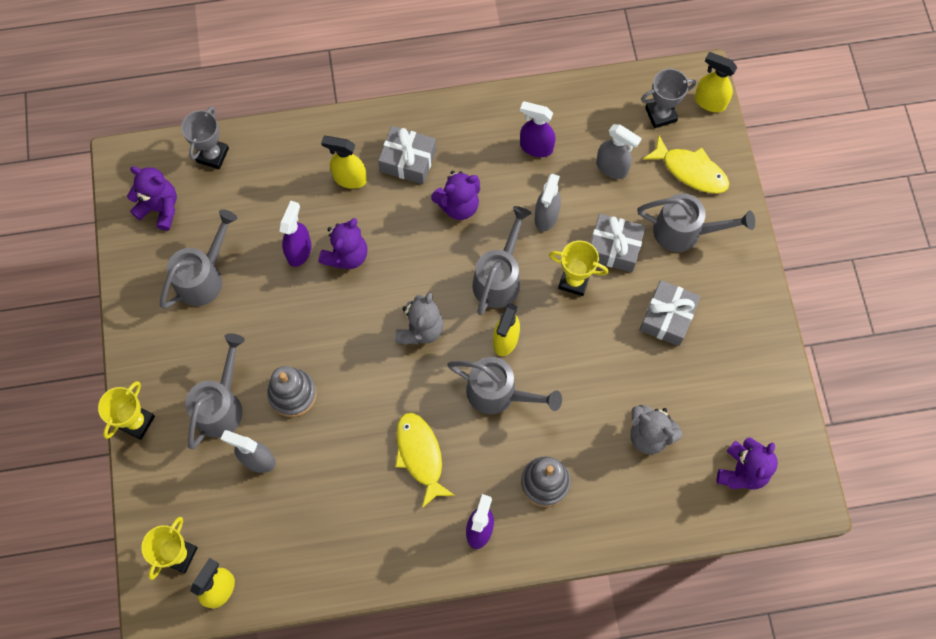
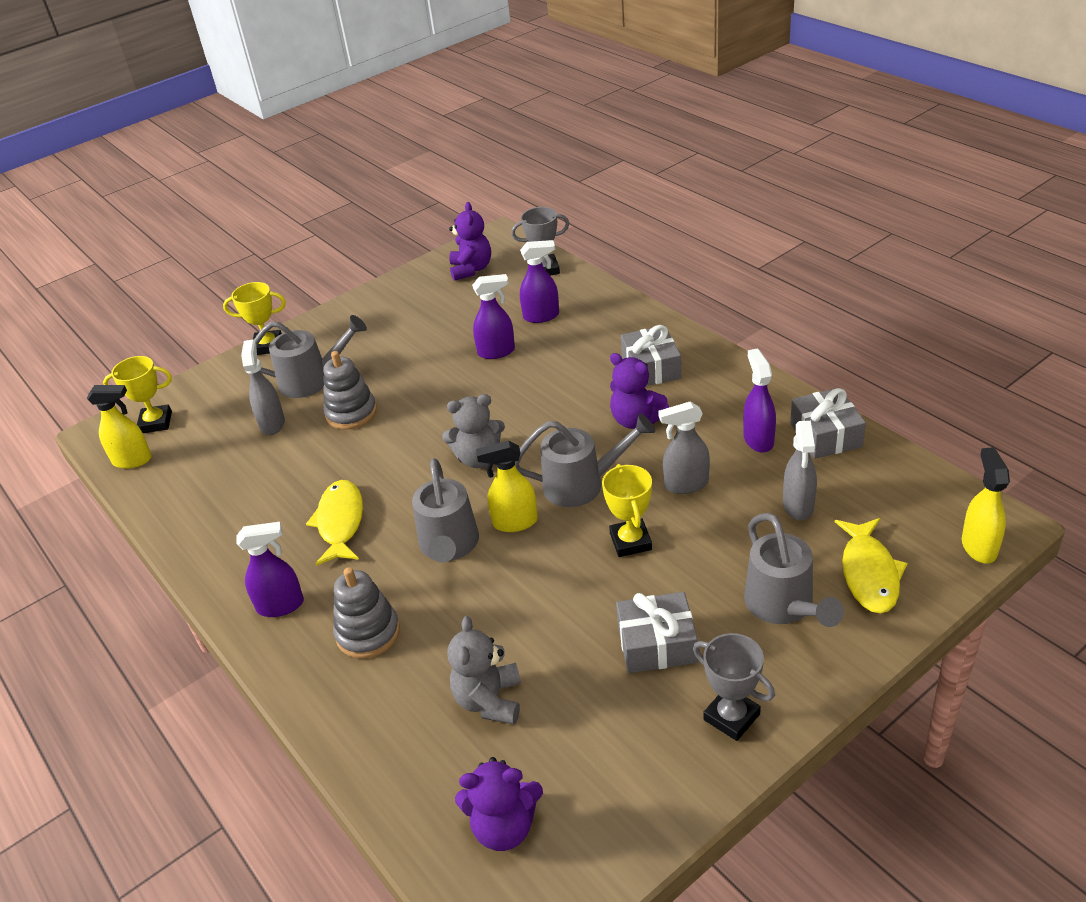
camera: 65 degrees right, 30 degrees down
(204, 277) = (427, 317): grey watering can -> none
(278, 194) = (541, 316): none -> purple spray bottle
(346, 255) = (517, 379): purple teddy bear -> none
(349, 178) = (596, 345): yellow spray bottle -> none
(420, 455) = (340, 522): yellow fish -> yellow fish turned 45 degrees counterclockwise
(614, 248) = (702, 554): grey gift -> grey gift (825, 435)
(661, 114) = (910, 513): grey trophy -> grey trophy (731, 717)

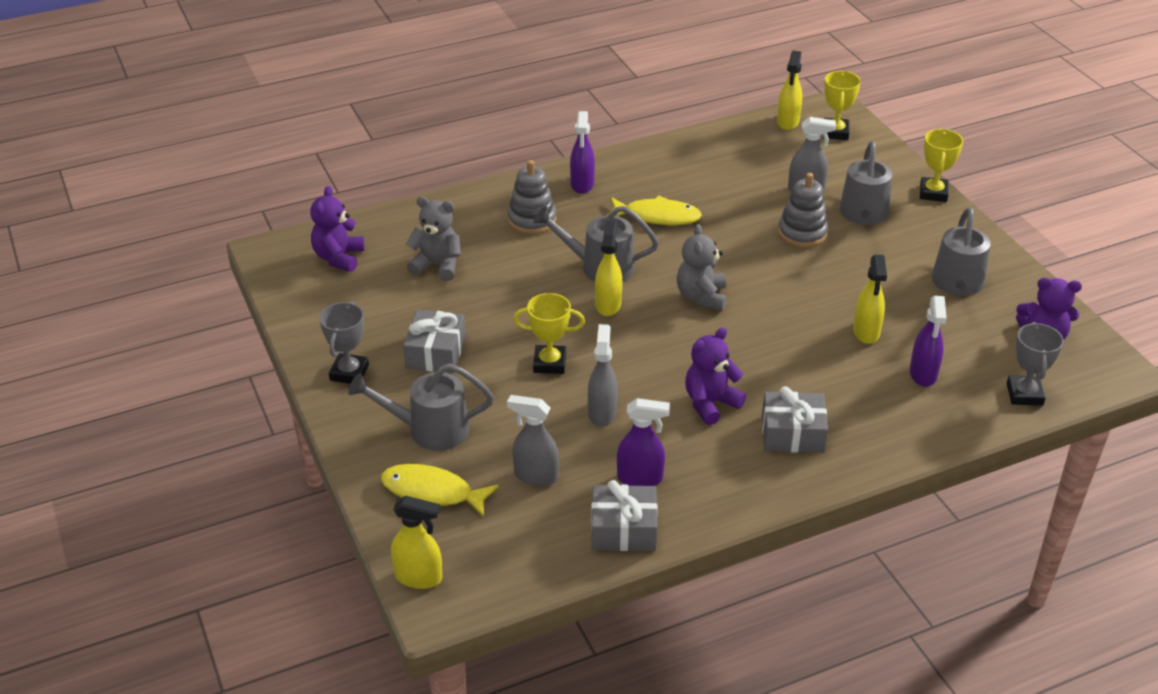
camera: 100 degrees right, 0 degrees up
(497, 352) = (866, 332): purple spray bottle -> yellow spray bottle
(582, 484) = (635, 350): grey watering can -> grey watering can (958, 285)
(731, 717) = (349, 372): grey trophy -> grey trophy turned 45 degrees counterclockwise

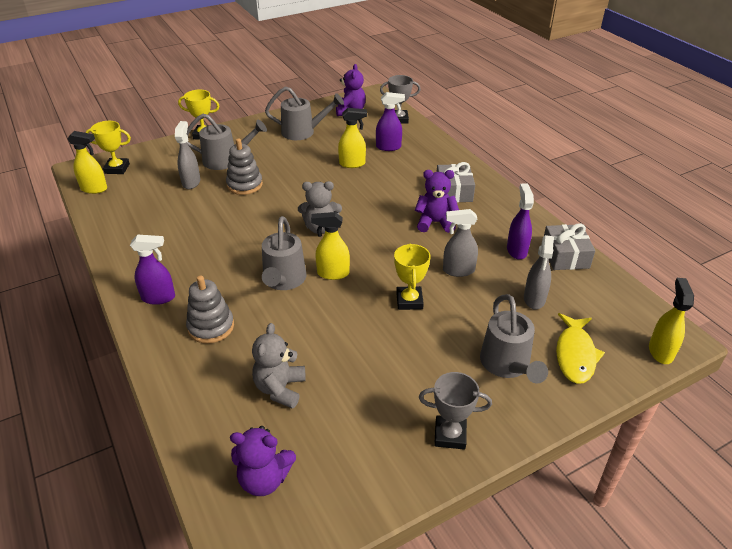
camera: 95 degrees left, 0 degrees up
(436, 352) = (409, 373): grey gift -> none
(657, 216) = (215, 252): yellow fish -> none
(710, 403) = (435, 223): purple teddy bear -> purple teddy bear turned 135 degrees clockwise

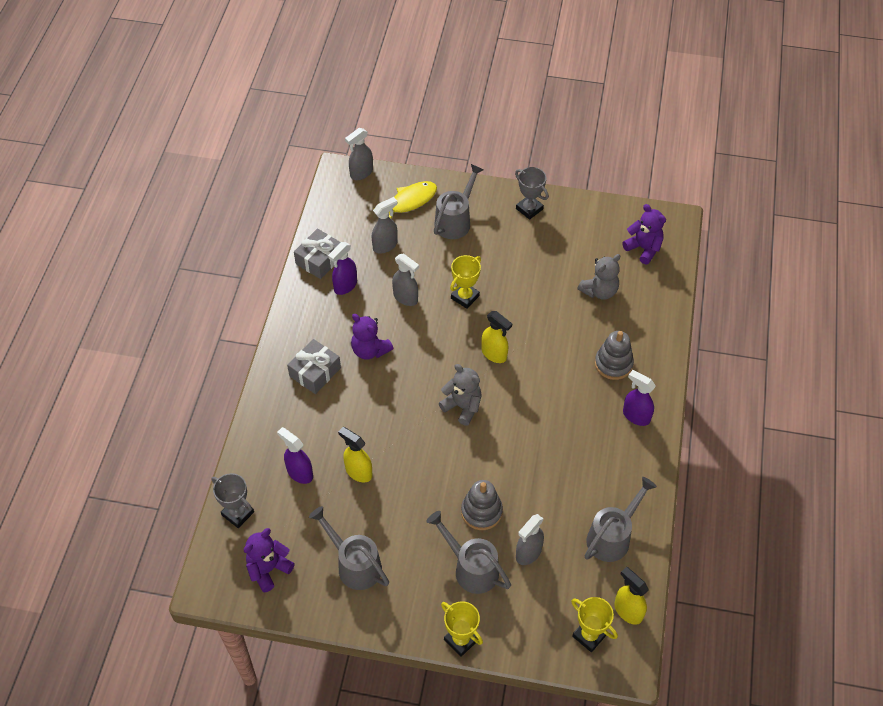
camera: 140 degrees left, 15 degrees up
(283, 281) = (535, 371): grey watering can -> grey watering can (612, 536)
(660, 351) = (361, 173): yellow spray bottle -> grey spray bottle

